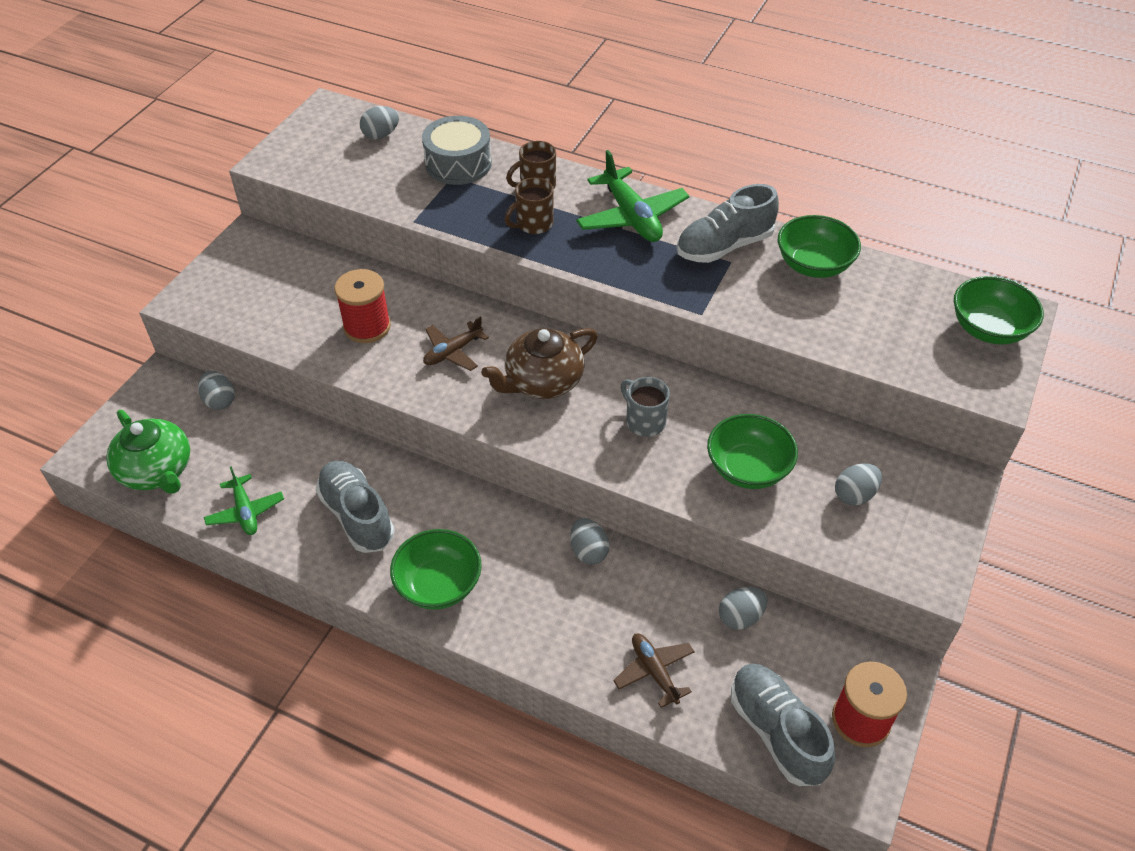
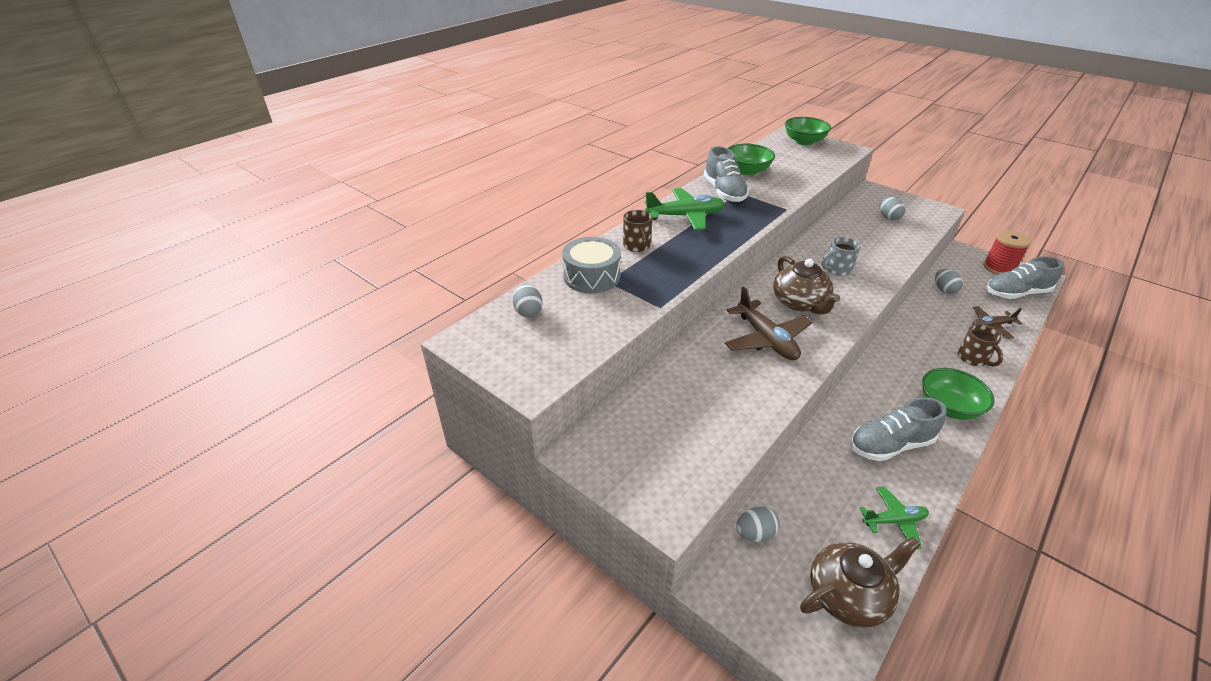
camera: 75 degrees left, 10 degrees down
(157, 471) = (849, 594): green teapot -> brown teapot
(367, 327) = (730, 382): red spool -> none
(453, 352) = (766, 339): brown plane -> brown plane, size x1.65
(533, 224) = (682, 253): brown mug -> brown mug (973, 359)
(588, 551) = (906, 335): grey egg -> none
(748, 468) = (873, 243): green bowl -> none

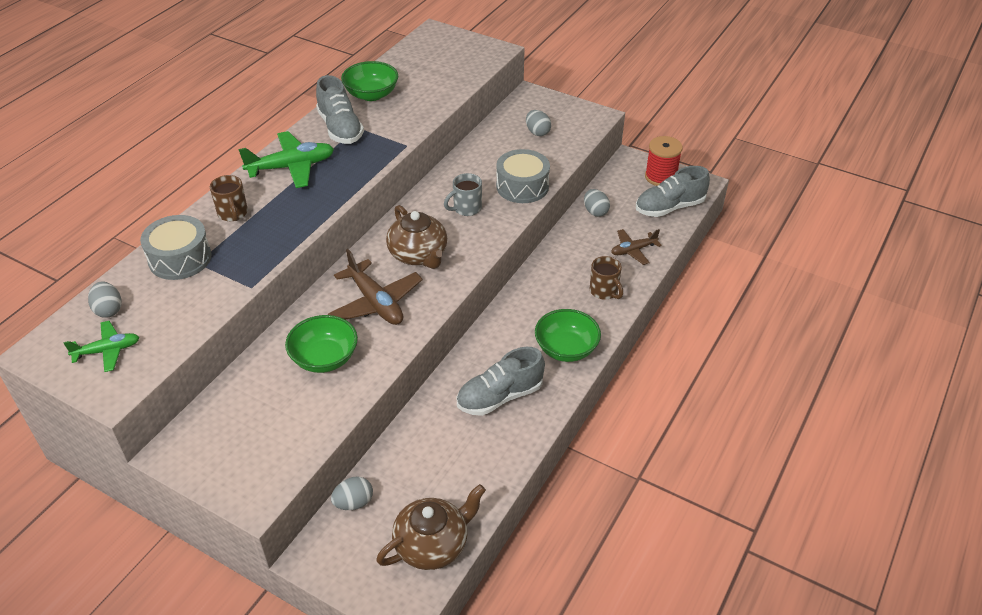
camera: 10 degrees left, 5 degrees up
(804, 141) = (446, 43): green bowl -> green bowl (324, 358)
(886, 257) = (522, 186): none -> grey drum
(894, 521) = (487, 471): green plane -> green plane (107, 351)

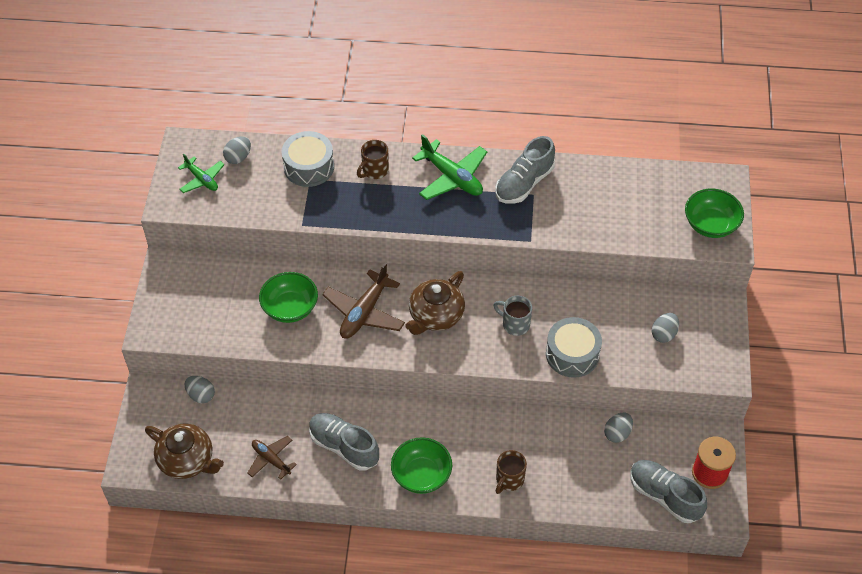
camera: 65 degrees right, 10 degrees up
(371, 94) = (588, 181): green bowl -> green bowl (710, 224)
(633, 250) = (579, 485): brown plane -> brown plane (271, 460)

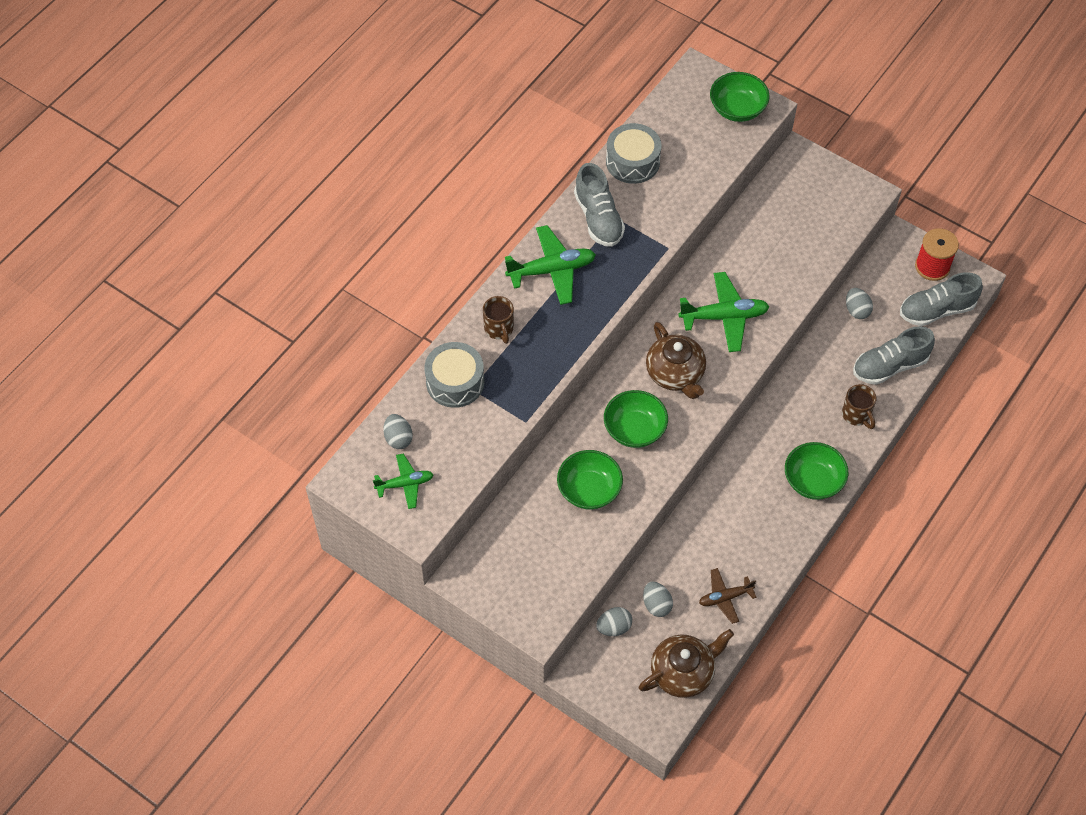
camera: 60 degrees left, 5 degrees up
(344, 447) = (746, 529): grey shoe -> grey shoe (889, 366)
(364, 312) = (634, 429): brown plane -> green bowl
(515, 324) = (724, 317): grey mug -> green plane
(572, 354) = (783, 291): grey drum -> grey drum (632, 162)
(664, 334) = (803, 213): grey egg -> grey egg (656, 605)

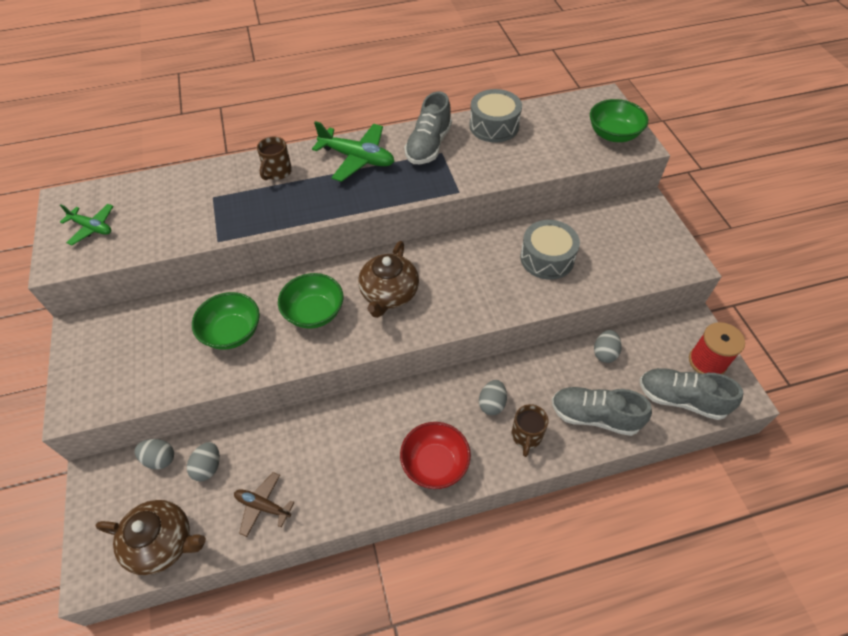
camera: 40 degrees right, 5 degrees down
(398, 438) = (128, 197): grey egg -> grey egg (492, 404)
(455, 382) = (207, 186): grey drum -> grey drum (547, 258)
(724, 317) = (470, 278): green plane -> none
(813, 481) = (435, 464): green bowl -> red bowl

